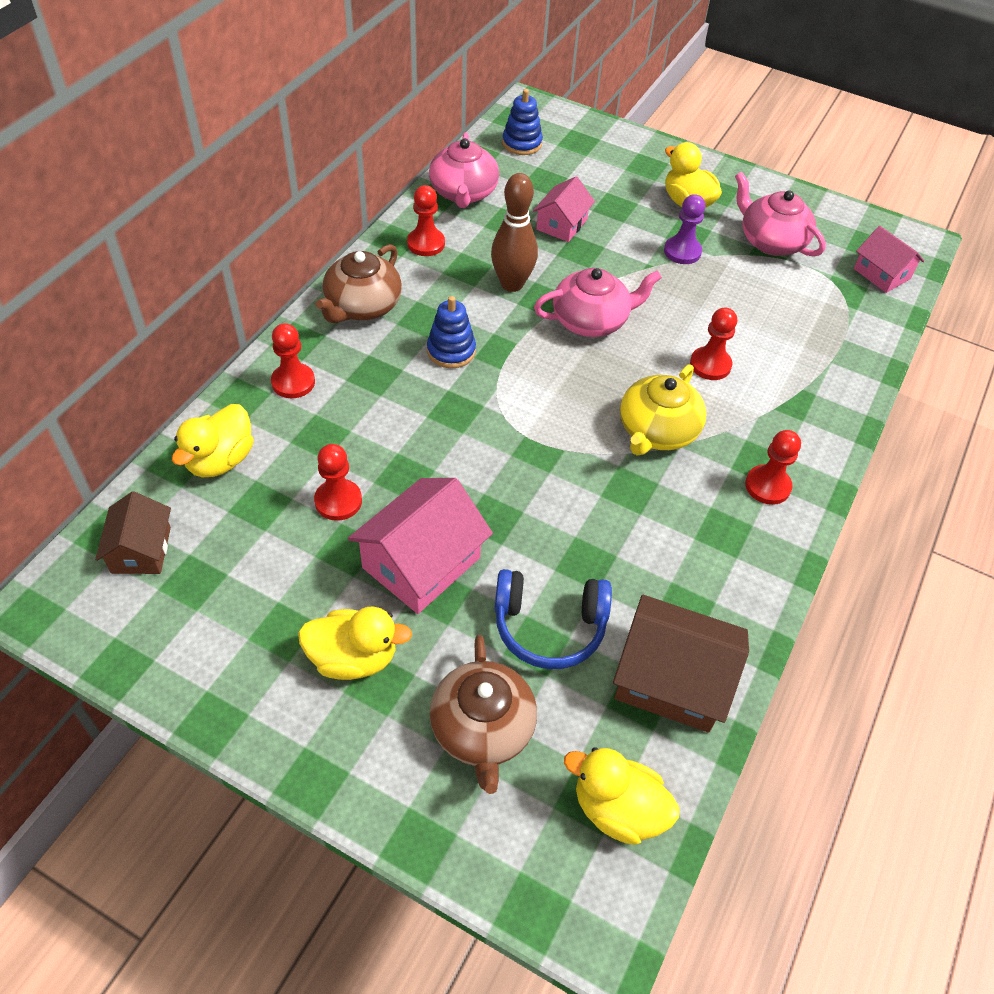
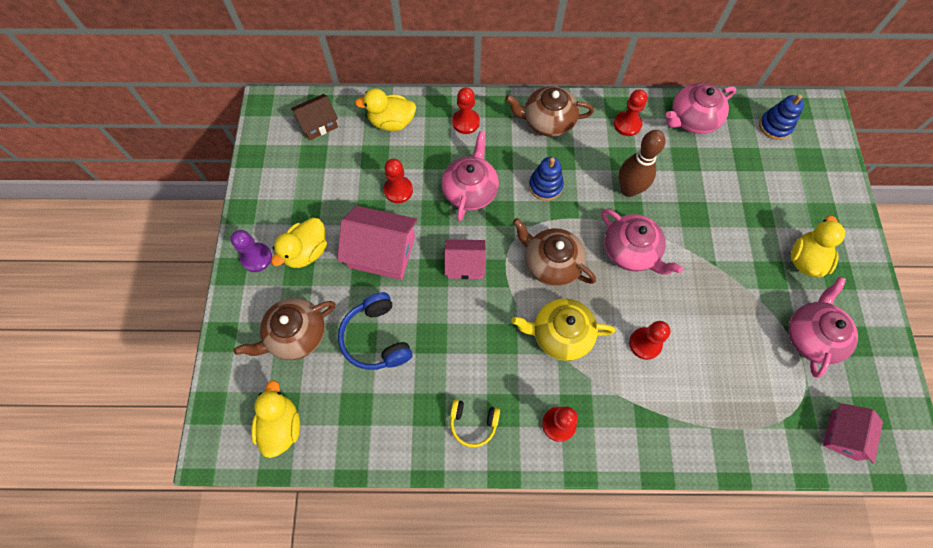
camera: 65 degrees right, 15 degrees up
(353, 658) = (306, 252): yellow duck -> yellow duck turned 60 degrees clockwise
(400, 424) = (470, 190): none -> pink teapot
(559, 395) = (551, 263): none -> brown teapot
(561, 224) = (711, 190): pink house -> pink house (465, 264)
(671, 679) = (376, 421): brown house -> none
(682, 251) = (747, 278): purple pawn -> purple pawn (256, 258)
(726, 570) = (473, 423): none -> yellow headphones

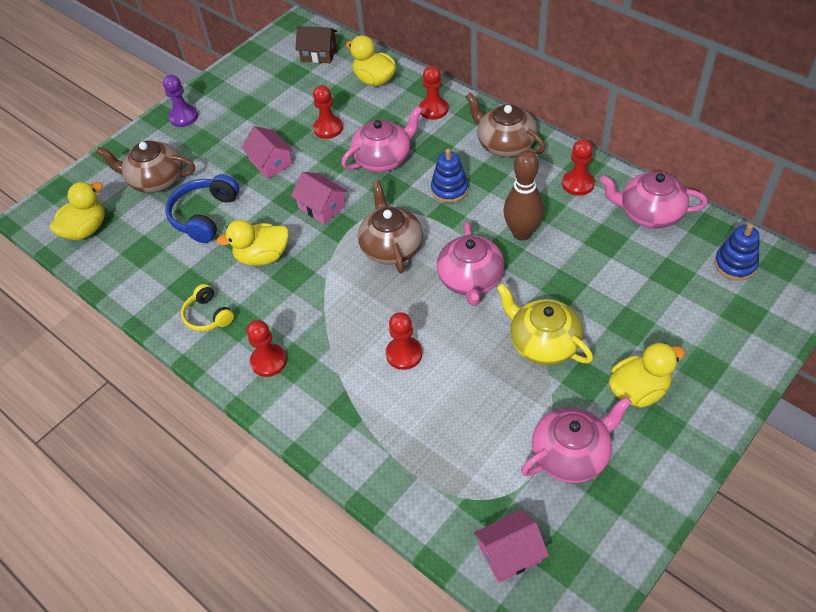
camera: 45 degrees right, 15 degrees down
(306, 252) = (220, 132): yellow duck -> yellow duck (262, 256)
(382, 252) = (270, 162): pink house -> pink house, size x0.62
(560, 334) = (341, 301): yellow teapot -> yellow teapot (543, 343)

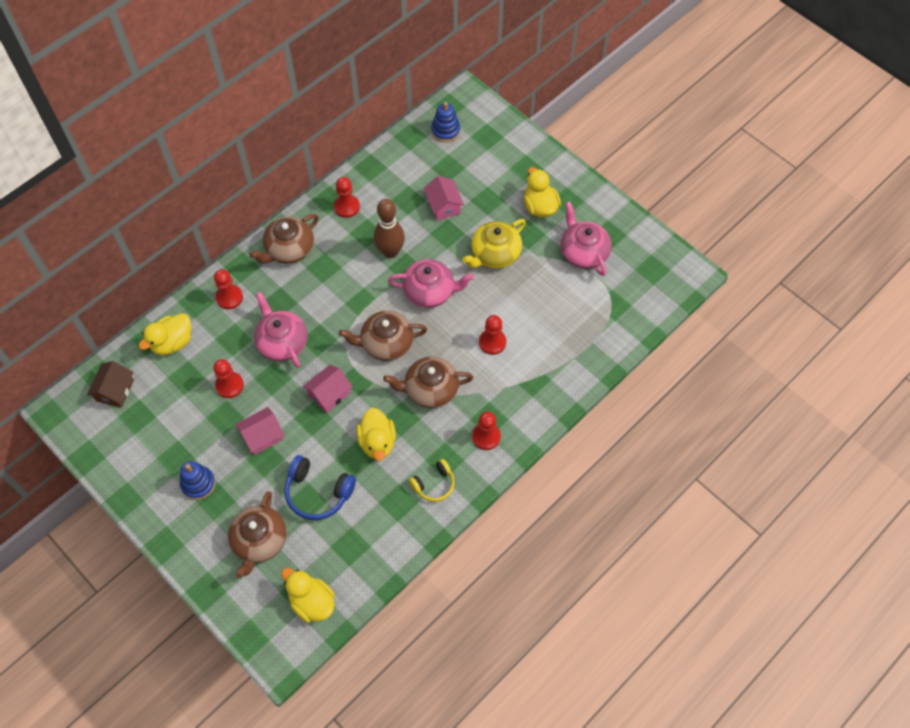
camera: 90 degrees left, 10 degrees up
(184, 117) = (173, 520): purple pawn -> none
(332, 296) = (430, 389): none -> brown teapot
(449, 189) = (332, 295): blue stacking toy -> blue stacking toy (198, 484)
(510, 553) = (648, 296): pink house -> pink house (443, 206)
(649, 213) = (387, 168): pink teapot -> none

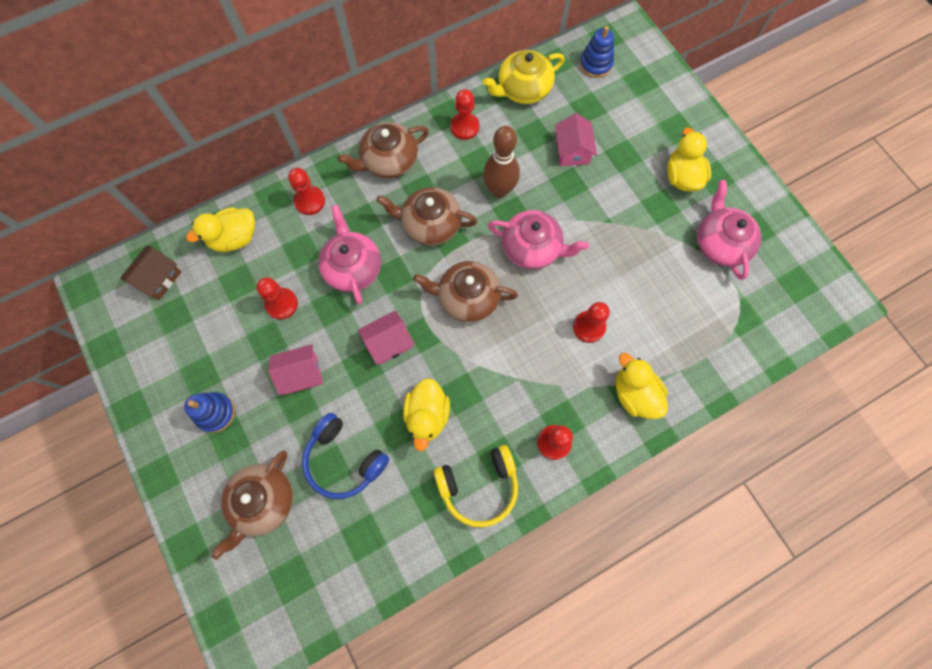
camera: 15 degrees right, 10 degrees up
(312, 602) = (301, 595): yellow duck -> yellow duck (634, 394)
(430, 389) = (503, 366): brown teapot -> brown teapot (430, 224)
(434, 484) = (479, 486): yellow headphones -> yellow headphones, size x1.58
(494, 254) = (616, 221): yellow teapot -> yellow teapot (523, 89)

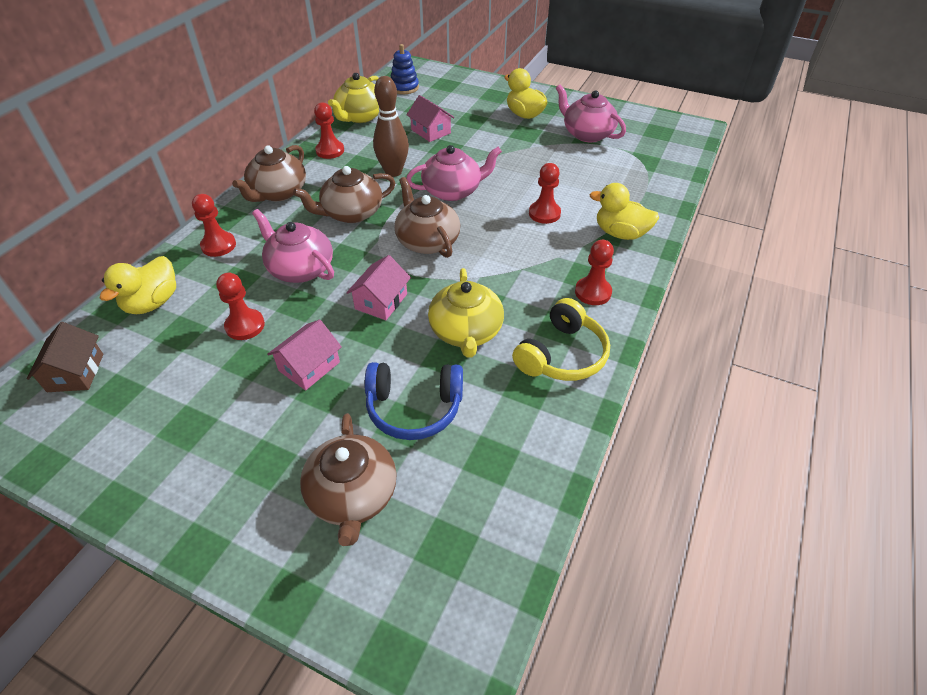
camera: 35 degrees left, 25 degrees down
(215, 413) = (231, 449): blue stacking toy -> none
(427, 415) = (466, 332): yellow duck -> yellow teapot
(467, 298) = (427, 241): brown teapot -> brown teapot turned 90 degrees clockwise

